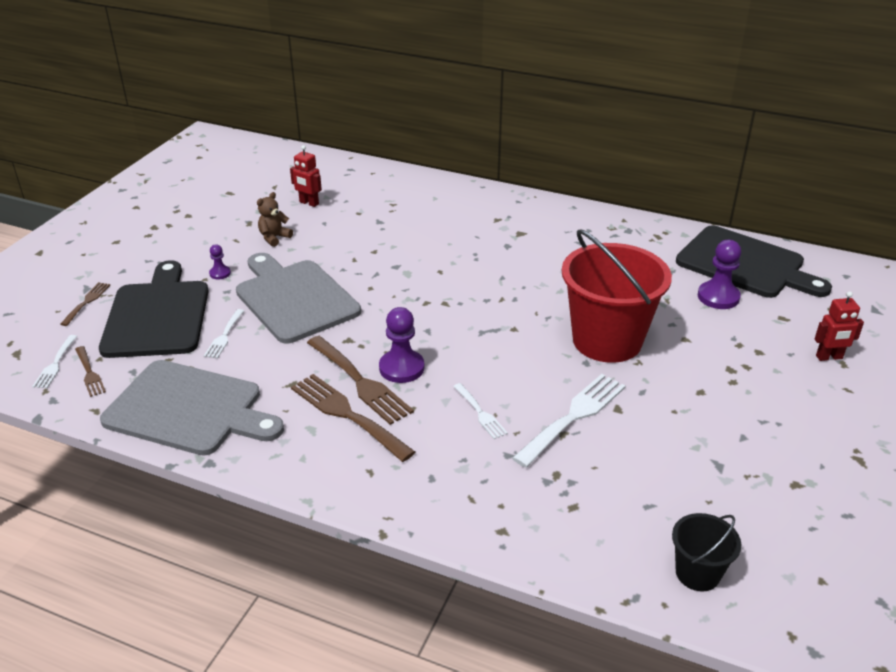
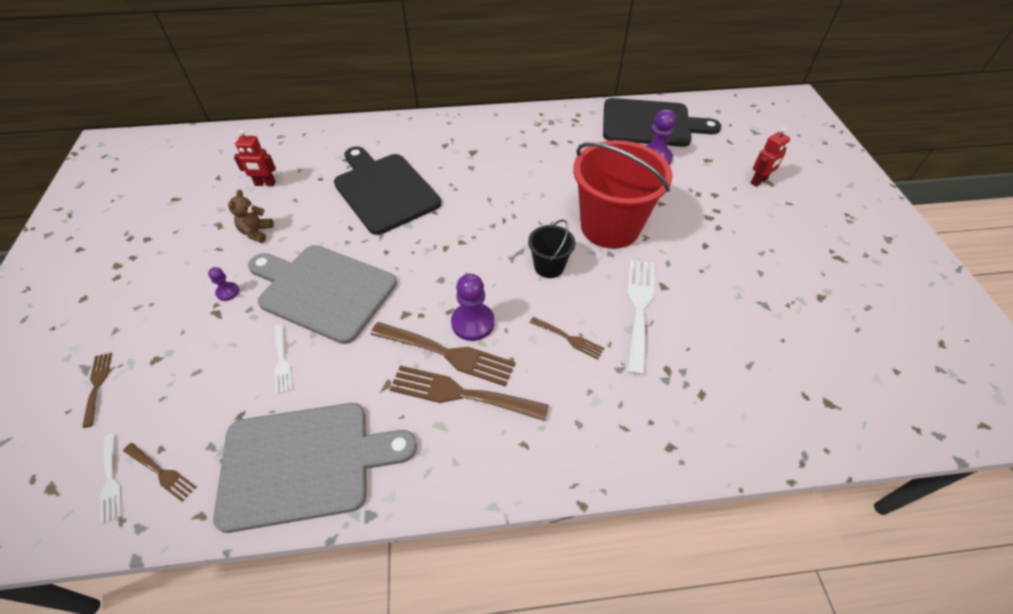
camera: 30 degrees left, 15 degrees up
(157, 315) = (192, 368): black cutting board -> black cutting board (384, 190)
(480, 413) = (569, 338): white fork -> brown fork
(697, 573) = (824, 409): black bucket -> black bucket (549, 266)

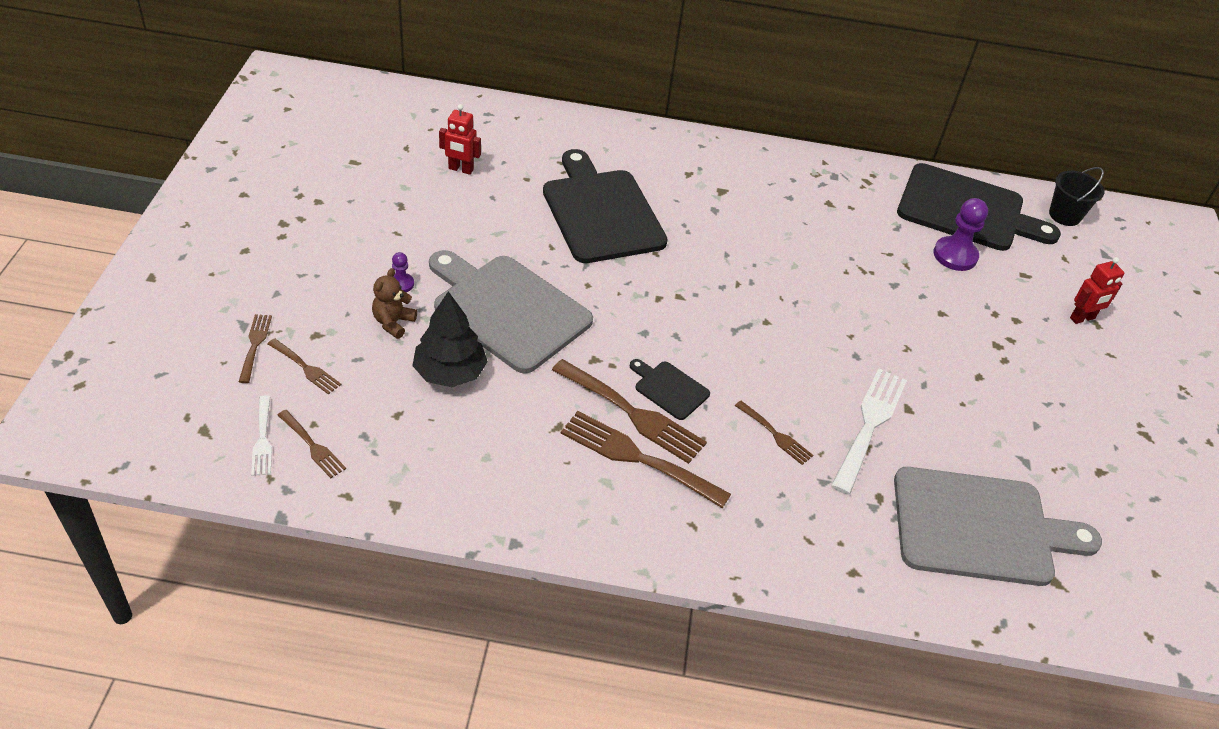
camera: 10 degrees right, 5 degrees down
(148, 394) = (306, 368): none -> brown fork
(256, 232) = (442, 225): brown teddy bear -> brown teddy bear (393, 323)
(282, 361) = (450, 372): white fork -> black tree
(304, 463) = (457, 477): grey cutting board -> grey cutting board (980, 527)
(473, 323) = (669, 389): purple pawn -> black cutting board
(549, 266) = (776, 351): black bucket -> black bucket (1064, 215)
(610, 227) = (866, 325): red bucket -> none

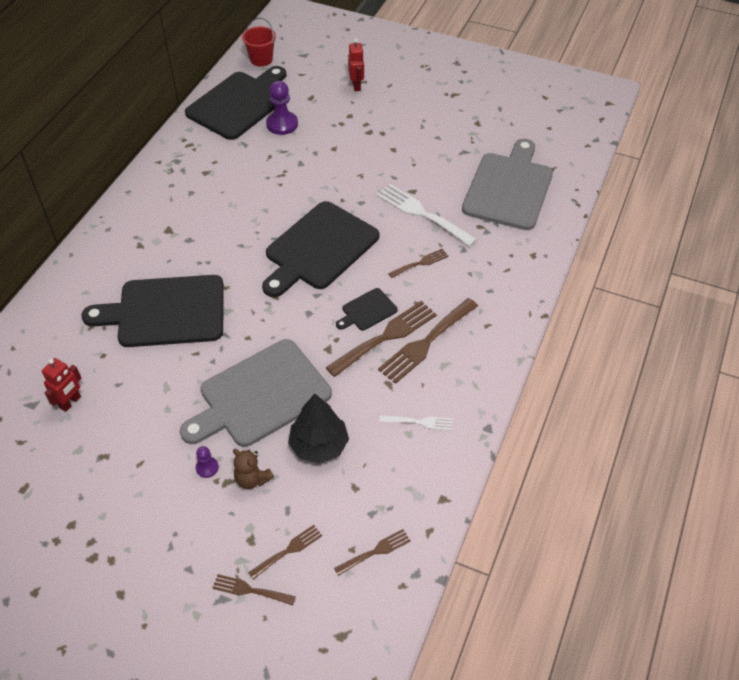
camera: 70 degrees left, 5 degrees up
(263, 439) = (361, 589): white fork -> white fork (420, 422)
(753, 326) = (319, 248): none -> black cutting board
(1064, 215) = (261, 59): black bucket -> red bucket

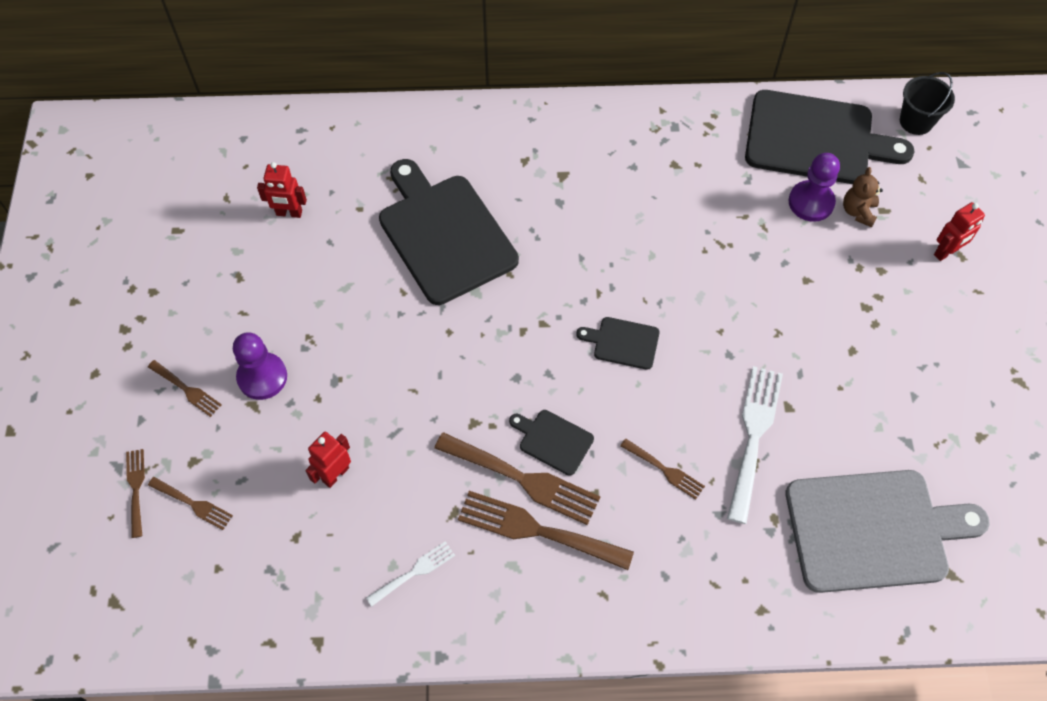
camera: 65 degrees right, 10 degrees up
(207, 467) = (262, 377): purple pawn -> purple pawn, size x1.90
(252, 479) = (266, 427): brown teddy bear -> brown teddy bear (858, 211)
(260, 395) = (375, 383): grey cutting board -> none
(261, 59) = (916, 121): red bucket -> black bucket
(319, 248) = (623, 342): black cutting board -> black cutting board, size x0.45
(319, 445) = (335, 474): black tree -> red robot
(375, 551) = (223, 594): brown fork -> brown fork (187, 389)
(420, 422) = (414, 572): white fork -> white fork turned 105 degrees counterclockwise

